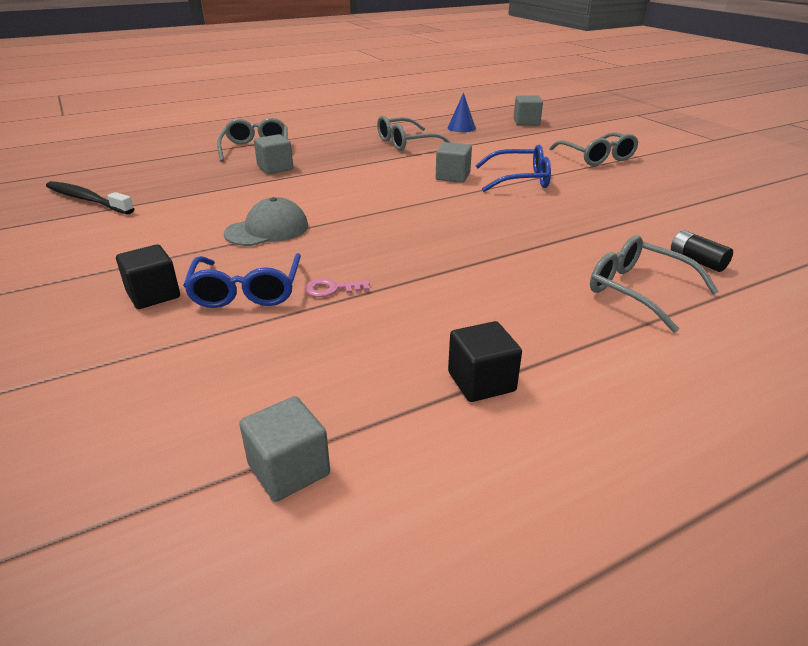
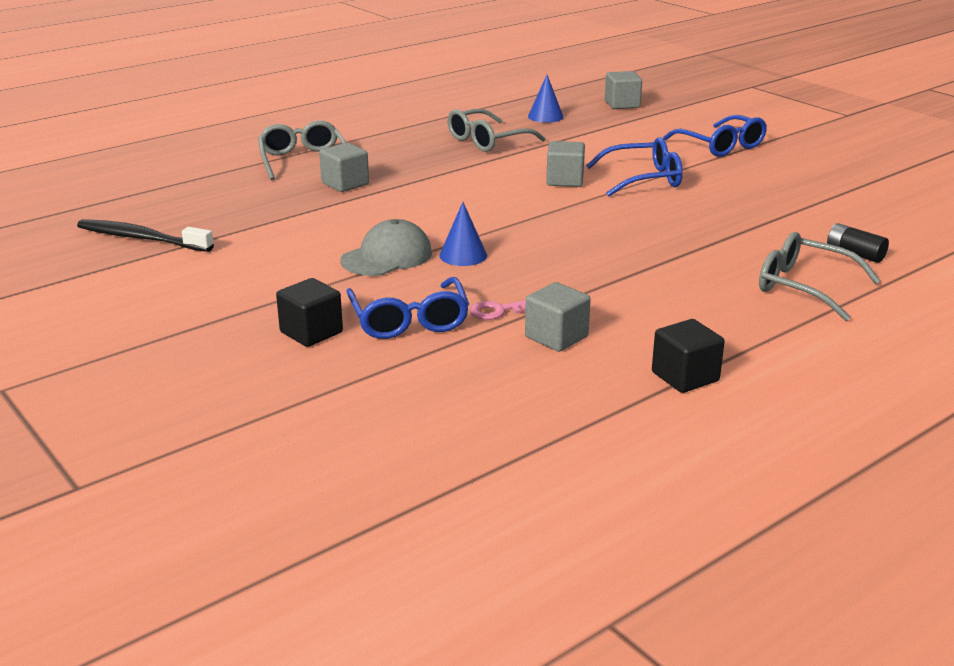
camera: 10 degrees left, 5 degrees down
(289, 470) = (549, 456): grey cube -> grey cube (556, 337)
(332, 233) = (463, 255): none -> blue cone
(596, 157) = (721, 146): grey glasses -> blue glasses

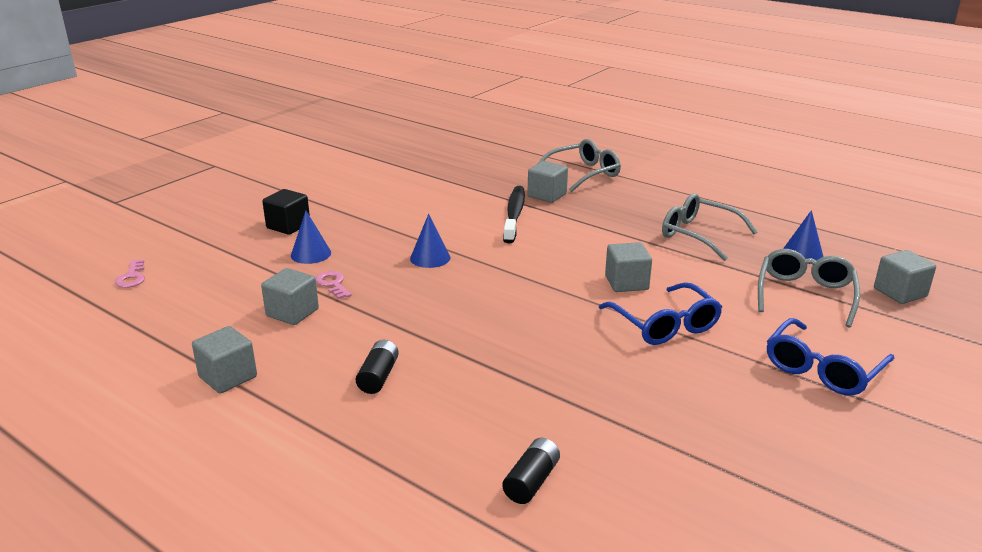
camera: 75 degrees right, 0 degrees up
(141, 239) = (412, 155): black toothbrush -> black toothbrush (514, 215)
(387, 257) = (415, 231): grey cap -> none
(401, 452) = (132, 277): none -> pink key
(409, 320) = (311, 254): blue glasses -> blue cone
(685, 377) = (228, 377): black cube -> grey cube
(700, 299) = (378, 376): none -> black battery
(804, 287) = (425, 441): grey glasses -> grey glasses (805, 295)

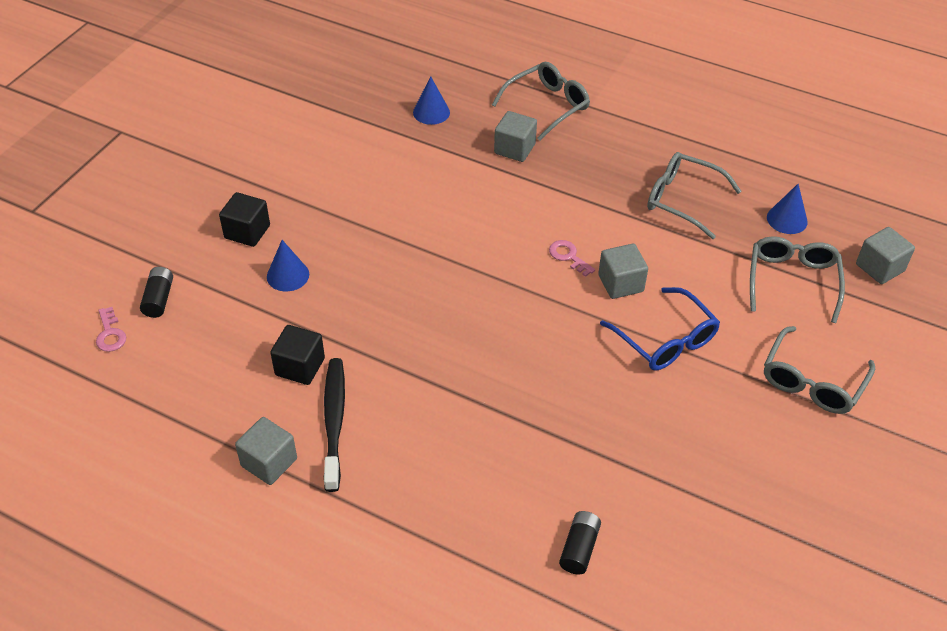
camera: 10 degrees left, 20 degrees up
(292, 312) = (300, 367): grey cube -> black cube
(333, 284) = (327, 319): pink key -> pink key (568, 256)
(378, 376) = (412, 443): black battery -> black battery (159, 299)
(430, 258) = (415, 267): blue cone -> blue cone (431, 112)
(514, 215) = (486, 186): black toothbrush -> black toothbrush (334, 421)
(822, 369) = (812, 381): blue glasses -> grey glasses

